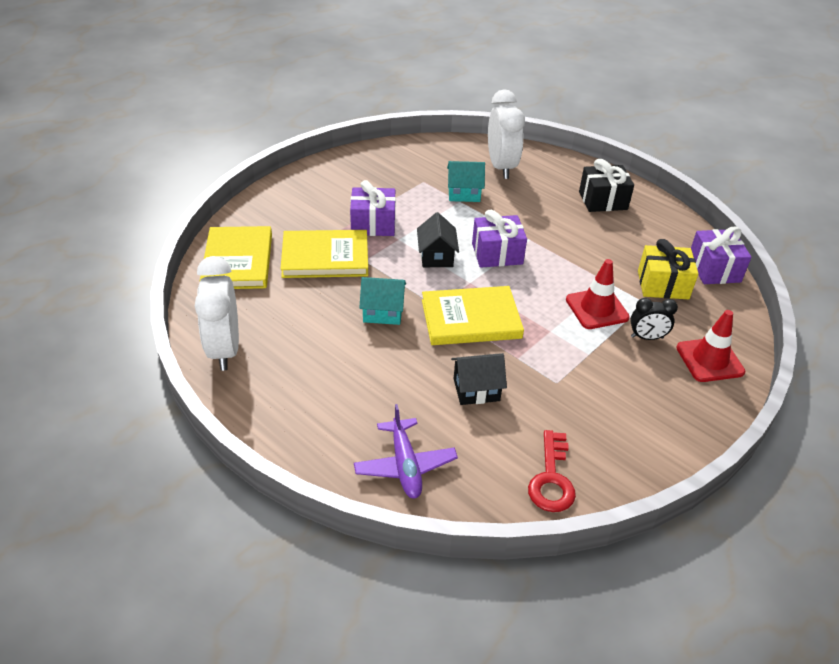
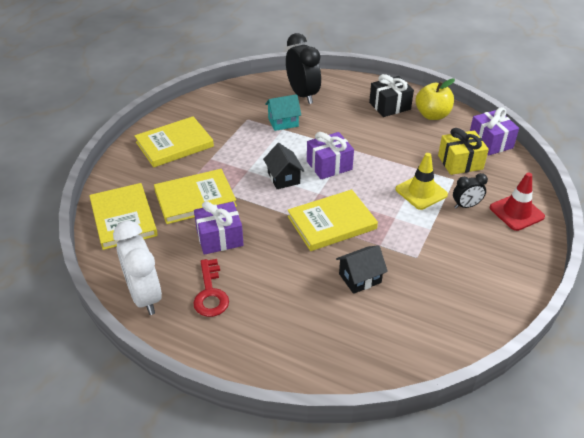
camera: 15 degrees left, 0 degrees up
(328, 193) = (174, 144): none -> yellow book
(373, 224) = (222, 162): purple gift -> purple gift (219, 238)
(383, 312) = (261, 233): turquoise house -> none
(405, 465) = (332, 354): purple plane -> none
(501, 167) = (302, 95): white clock -> black clock
(551, 478) = (445, 334): red key -> red key (210, 293)
(597, 309) = (421, 192): red traffic cone -> yellow traffic cone
(652, 222) = (432, 115): none -> yellow apple

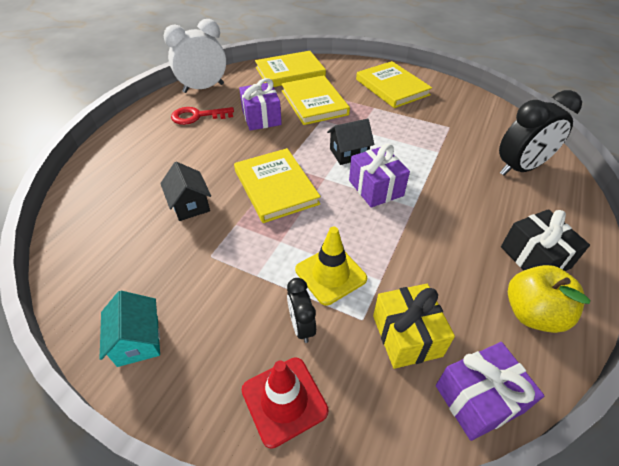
camera: 90 degrees right, 5 degrees up
(283, 122) = (452, 152): turquoise house -> turquoise house (138, 340)

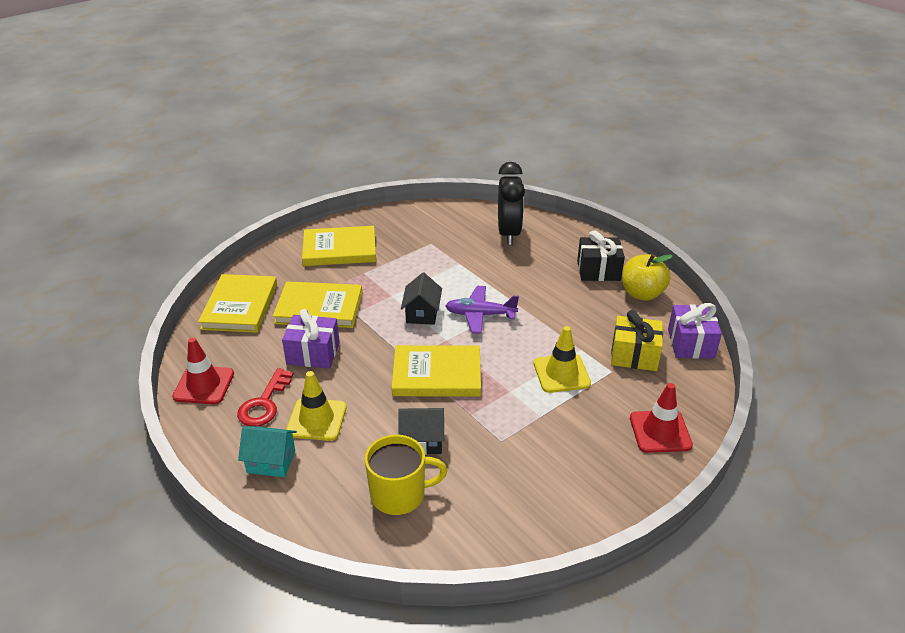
camera: 65 degrees left, 10 degrees down
(125, 212) = (399, 494): none -> yellow mug
(138, 340) = (573, 506): turquoise house -> turquoise house (271, 461)
(191, 144) = (316, 419): none -> yellow traffic cone
(203, 88) = (204, 385): white clock -> red traffic cone
(301, 326) = (603, 405): black clock -> none
(376, 188) = (480, 315): purple gift -> purple plane

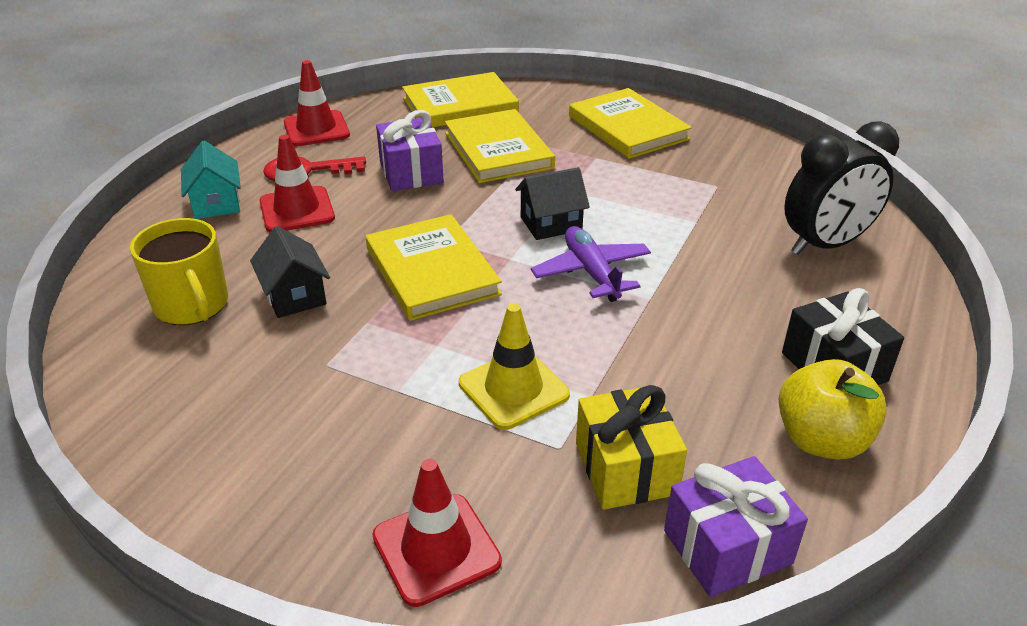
camera: 65 degrees right, 0 degrees up
(316, 419) = (297, 210): yellow traffic cone -> red traffic cone

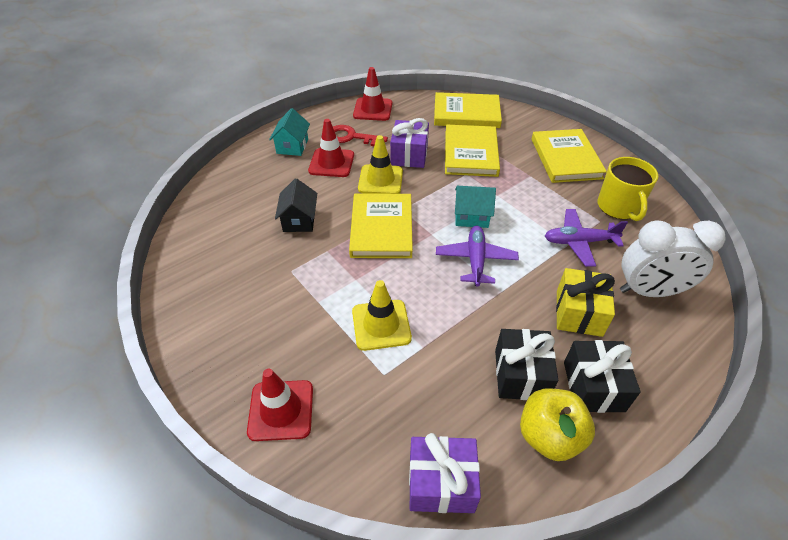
camera: 25 degrees right, 10 degrees up
(192, 305) = (245, 209): yellow mug -> yellow mug (618, 207)
(389, 213) = (380, 180): none -> yellow traffic cone
(551, 224) = (471, 217): black house -> turquoise house
(626, 468) = (413, 404): yellow gift -> yellow gift (579, 313)
(708, 215) = (579, 242): none -> purple plane
(740, 384) = (521, 374): none -> black gift
(825, 245) = (649, 291): black clock -> white clock

